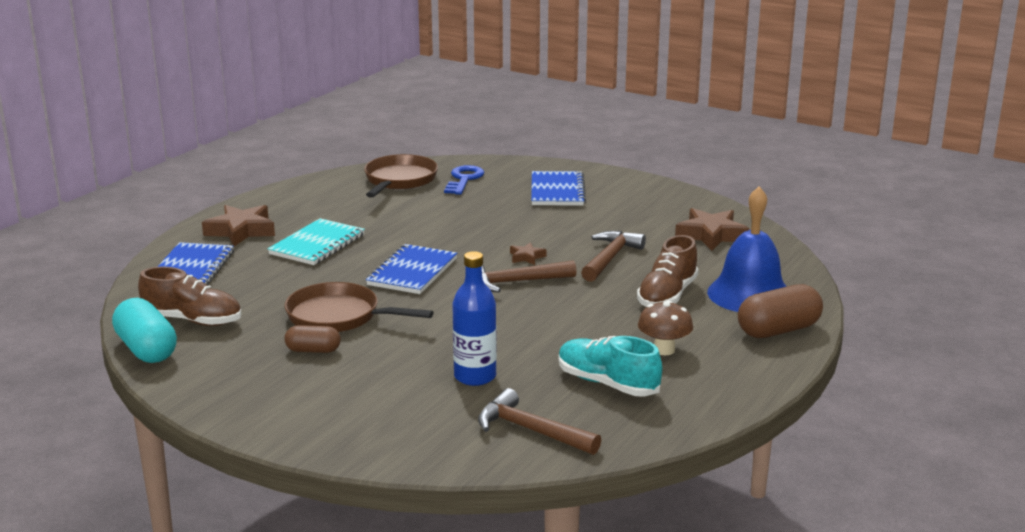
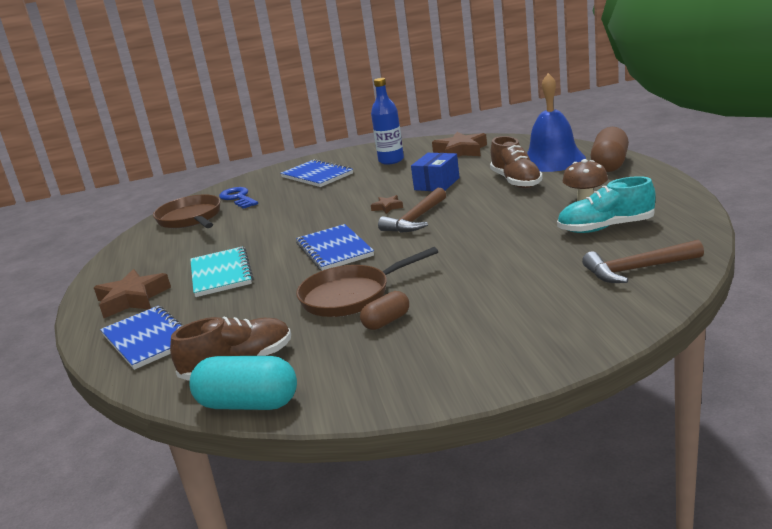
camera: 40 degrees left, 0 degrees up
(475, 376) = (529, 268): blue bottle -> blue bottle (391, 160)
(610, 258) = (437, 184): brown hammer -> blue box

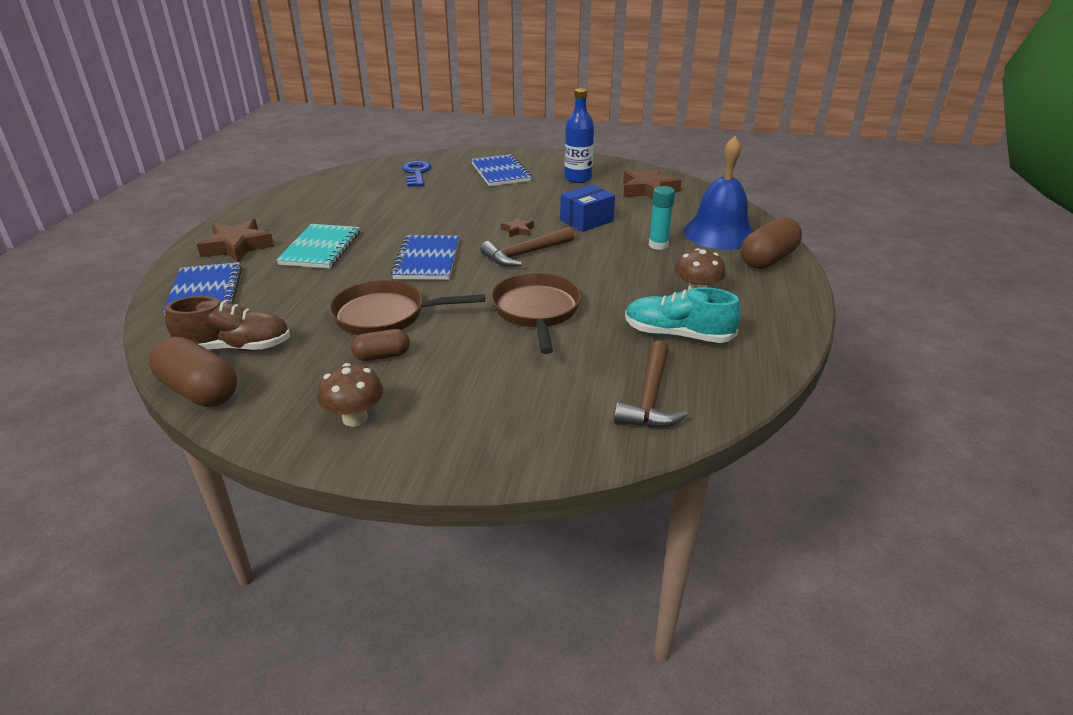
camera: 20 degrees right, 10 degrees up
(191, 218) = (360, 181): brown pan -> brown pan (536, 311)
(248, 404) = (199, 391): turquoise capsule -> brown capsule
(422, 367) = (355, 418): none -> brown mushroom
(516, 181) = (658, 245): brown shoe -> turquoise glue stick
(637, 269) = (650, 398): brown hammer -> brown hammer turned 90 degrees counterclockwise

